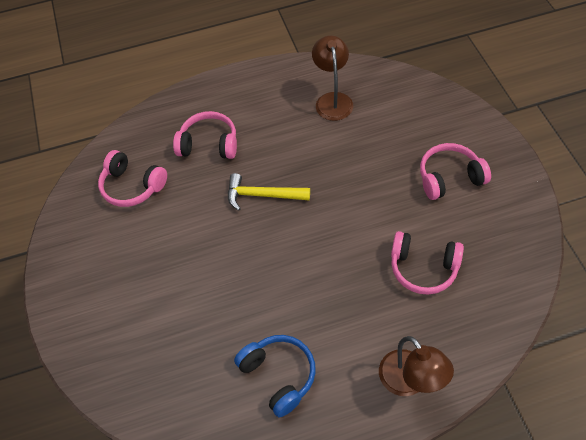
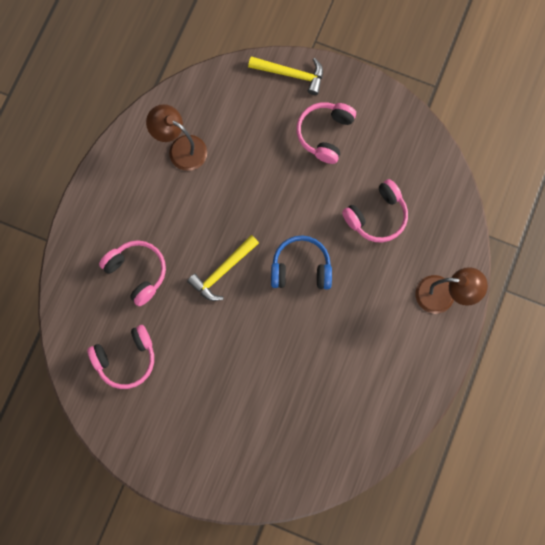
camera: 55 degrees left, 20 degrees up
(209, 144) = (137, 272): pink headphones -> pink headphones turned 90 degrees clockwise
(279, 375) = (372, 371): blue headphones -> blue headphones (301, 268)
(469, 121) = (291, 74): none -> yellow hammer

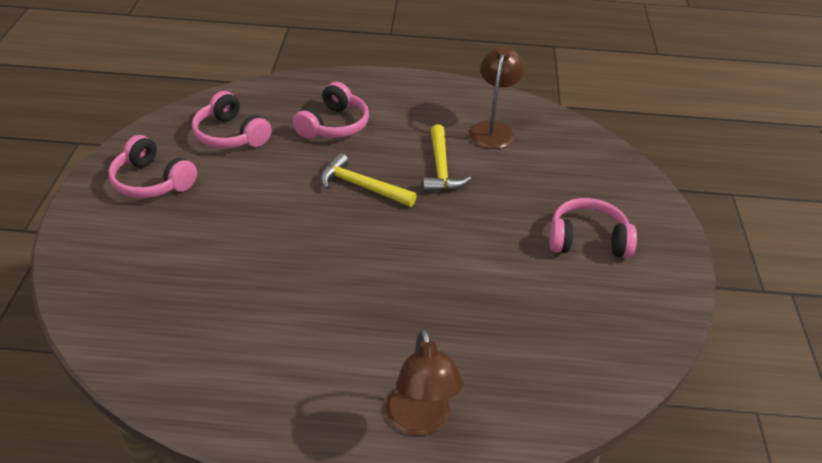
camera: 70 degrees right, 35 degrees down
(291, 74) = (643, 196): yellow hammer -> yellow hammer (441, 168)
(301, 268) = (395, 253): blue headphones -> none
(377, 216) = (505, 315): pink headphones -> pink headphones (151, 182)

